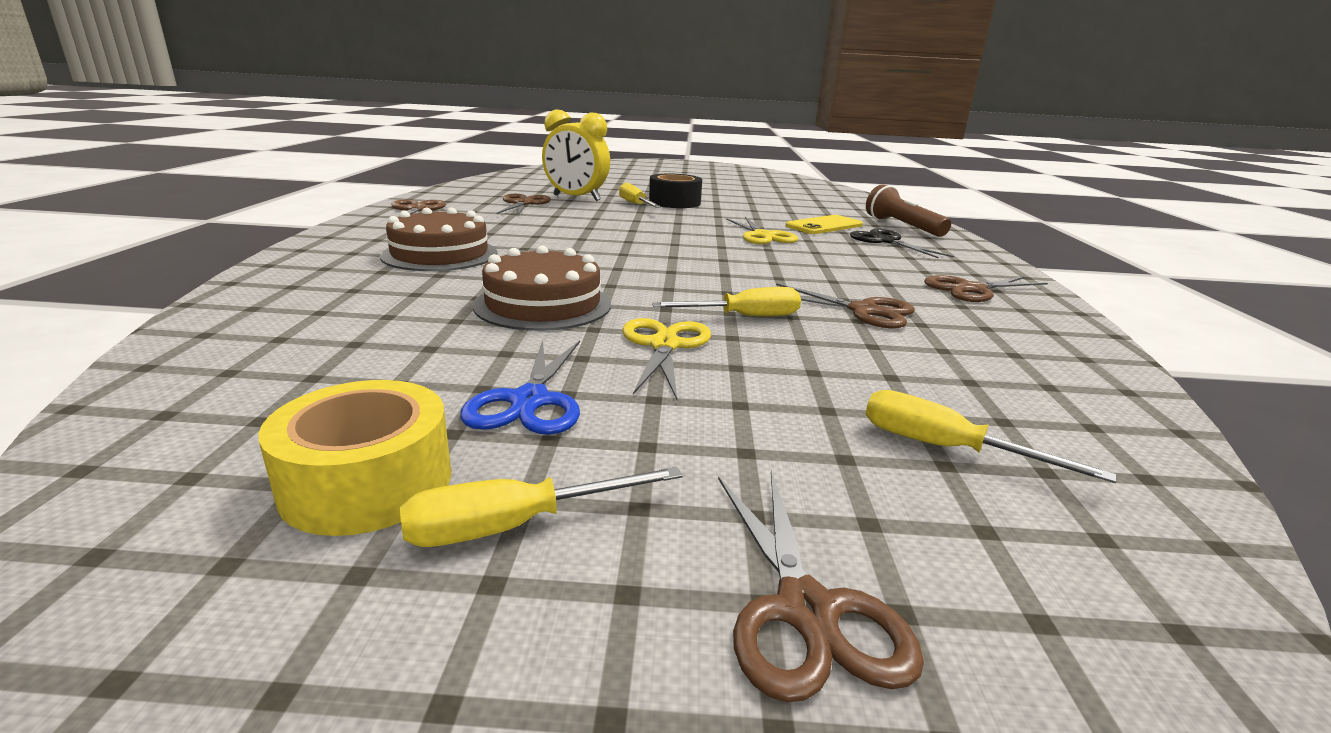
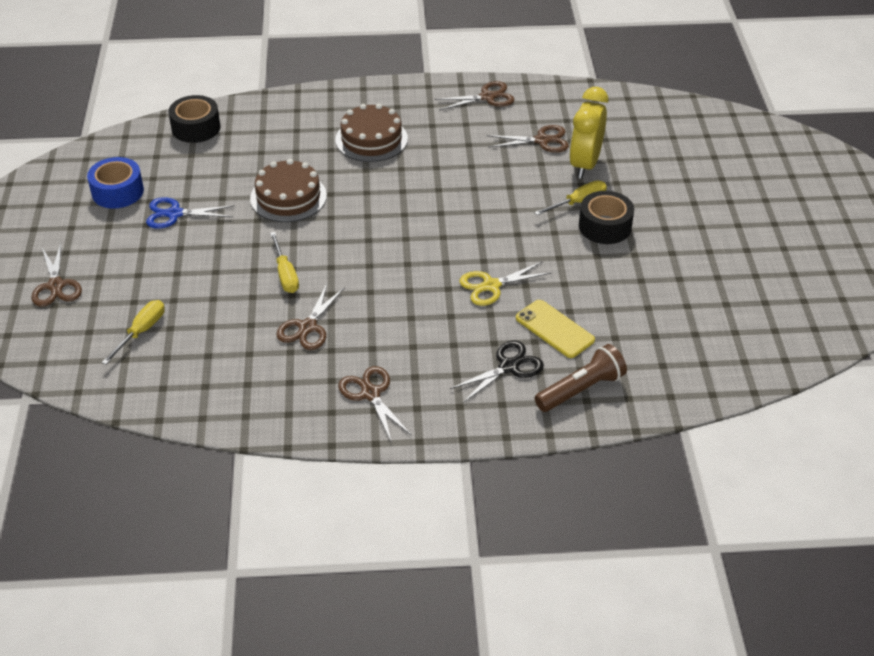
camera: 85 degrees right, 20 degrees up
(207, 368) = (196, 128): none -> black tape
(367, 482) = (117, 191): yellow tape -> blue tape
(515, 526) = (95, 226): yellow screwdriver -> none
(664, 345) = (238, 246): yellow scissors -> none
(806, 610) = (56, 286): brown scissors -> brown scissors turned 90 degrees counterclockwise

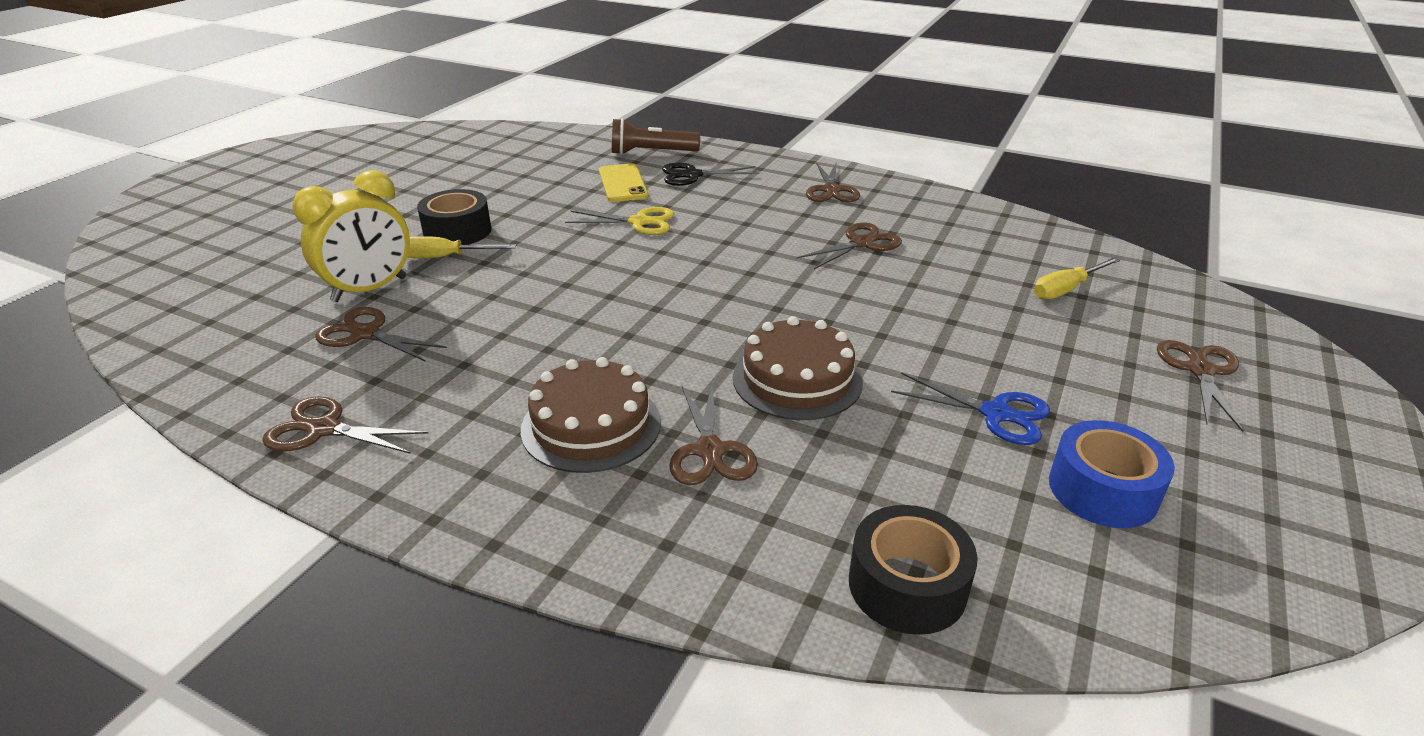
camera: 150 degrees left, 10 degrees down
(285, 274) = (859, 292): yellow screwdriver -> none
(306, 147) = (710, 451): none -> brown scissors

